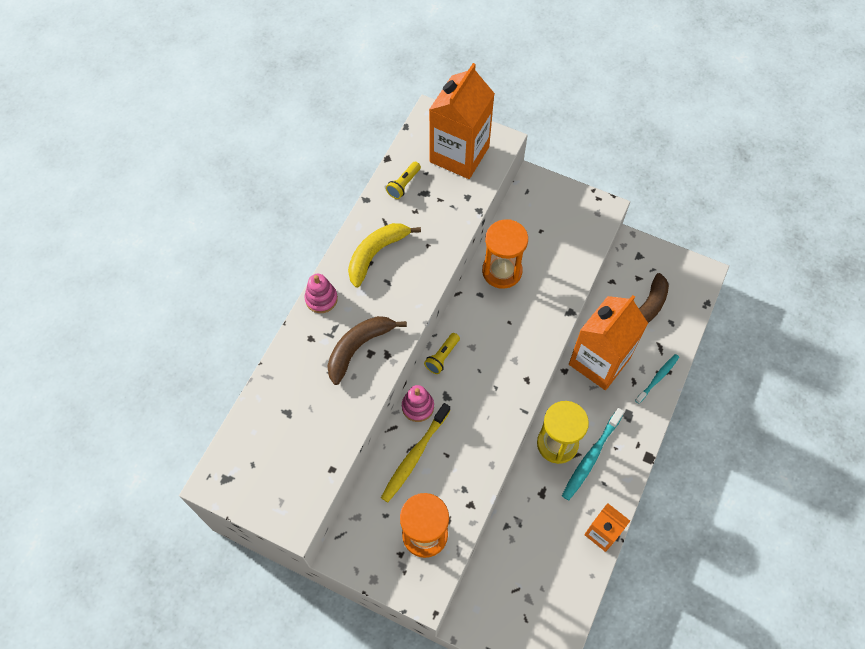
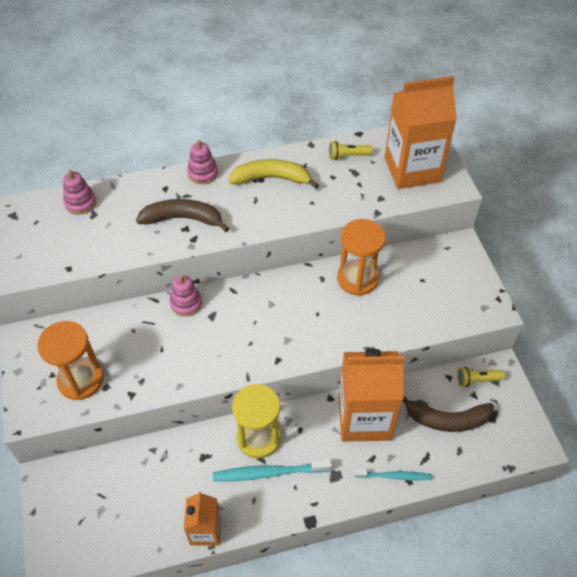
camera: 50 degrees right, 10 degrees down
(264, 415) = (80, 203): none -> pink stacking toy
(414, 456) = (142, 329): yellow toothbrush -> none
(442, 357) = (243, 290): yellow flashlight -> yellow flashlight (477, 380)

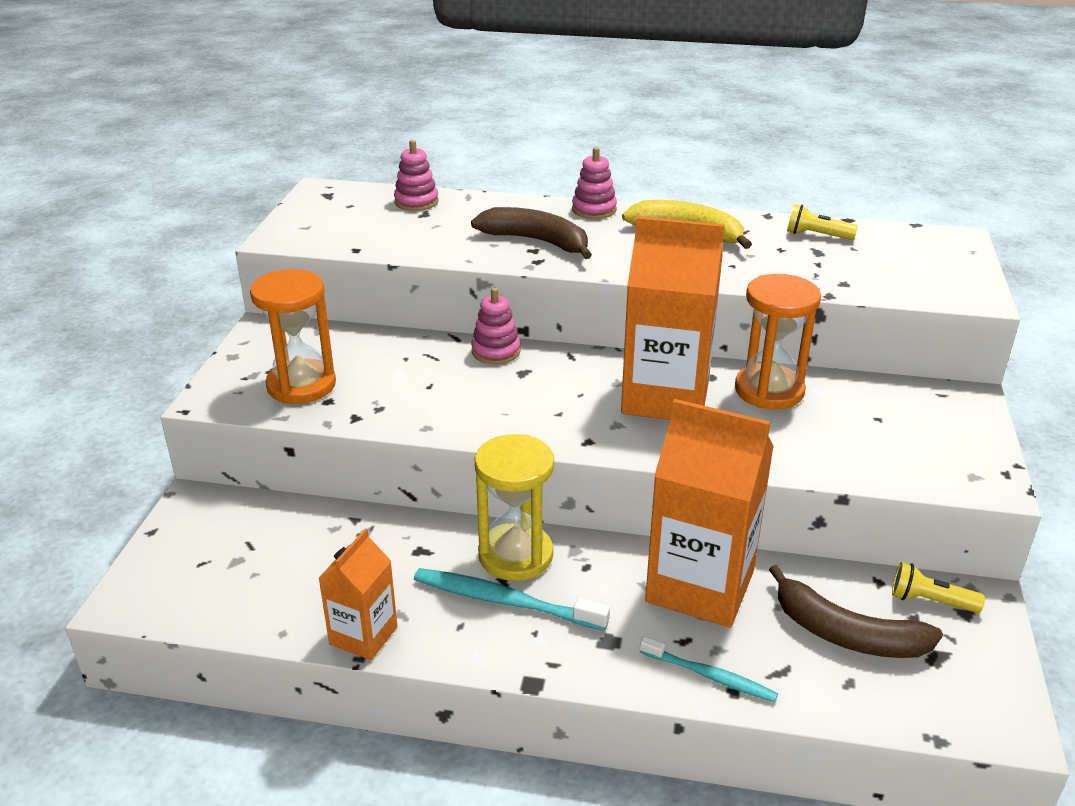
camera: 25 degrees right, 20 degrees down
(412, 169) = (913, 267): orange carton -> orange carton (665, 397)

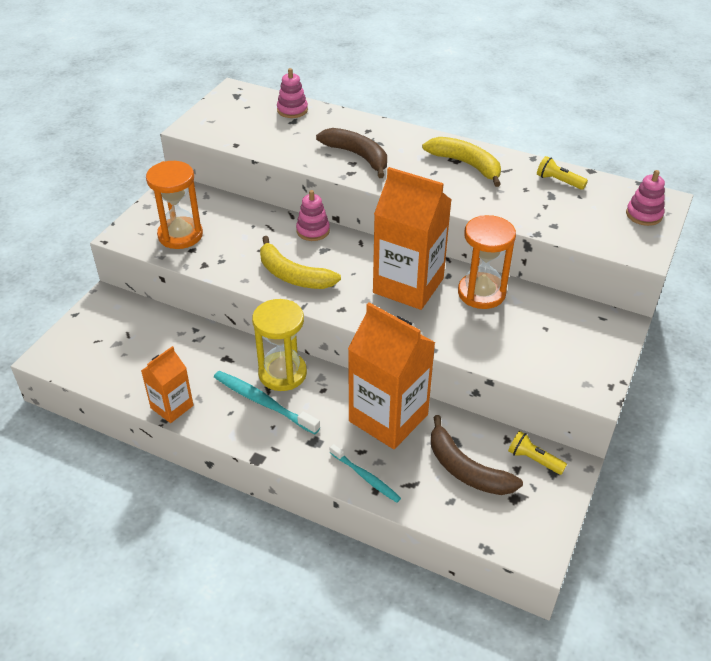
camera: 15 degrees right, 10 degrees up
(495, 410) = (293, 275): none -> yellow banana
(594, 210) = (410, 135): pink stacking toy -> pink stacking toy (644, 215)

